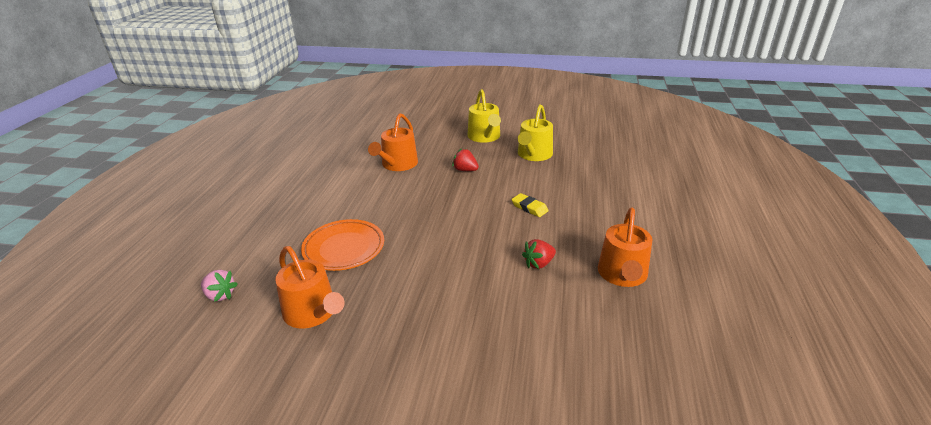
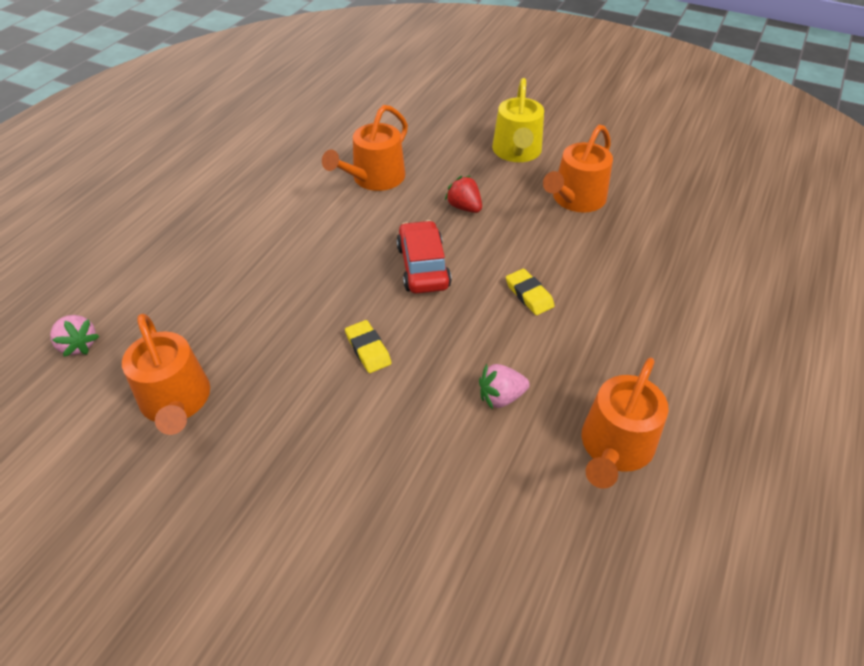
camera: 15 degrees right, 15 degrees up
(344, 248) = (251, 307): orange plate -> none
(438, 256) = (368, 349): none -> yellow eraser
(453, 205) = (423, 267): none -> red car
(533, 155) = (575, 199): yellow watering can -> orange watering can
(538, 264) = (501, 397): red strawberry -> pink strawberry

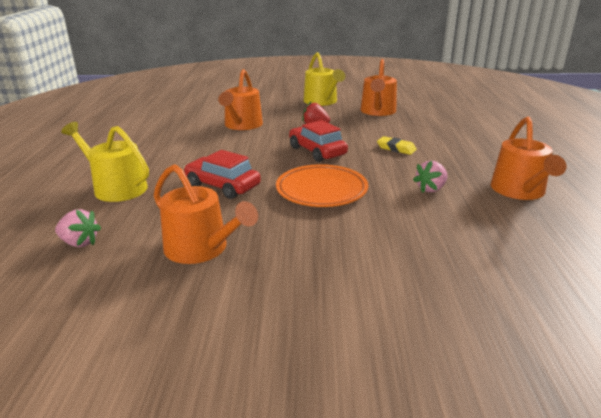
camera: 25 degrees left, 20 degrees down
(163, 262) = (116, 187): none -> yellow watering can
(268, 299) = (222, 186): none -> red car
(368, 349) = (321, 190): yellow eraser -> orange plate

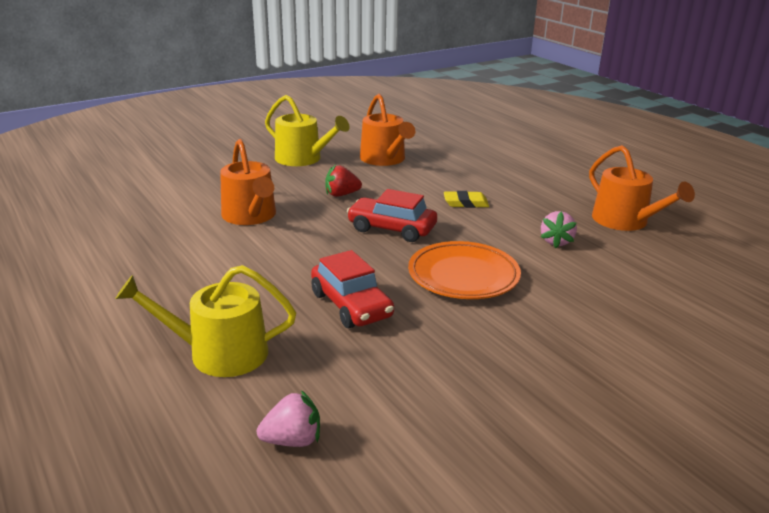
camera: 35 degrees left, 0 degrees up
(201, 249) = (442, 388): orange watering can -> none
(222, 186) = (351, 305): red car -> red car turned 120 degrees counterclockwise

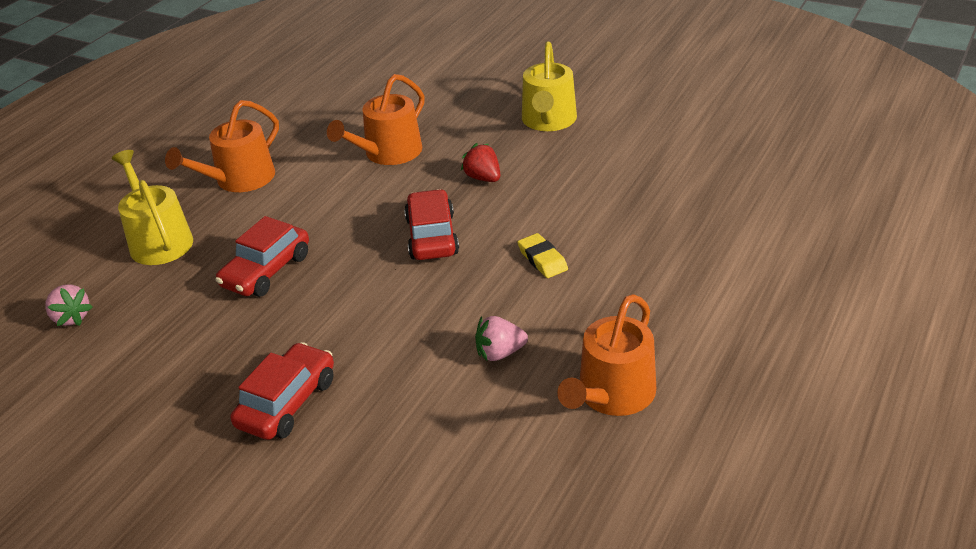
camera: 65 degrees right, 10 degrees up
(385, 159) = (607, 166): orange watering can -> orange watering can (239, 180)
(463, 276) = (366, 314): orange plate -> none
(549, 335) = (287, 403): none -> red car

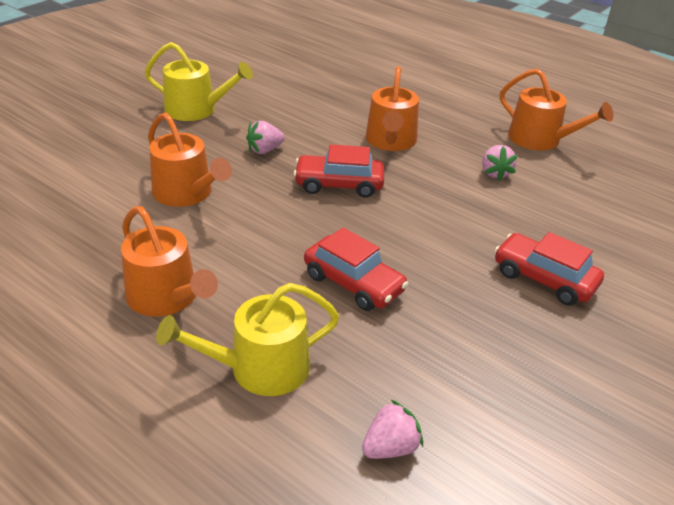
camera: 85 degrees left, 0 degrees up
(483, 178) = (264, 150): red strawberry -> pink strawberry
(542, 259) = (390, 141): yellow eraser -> orange watering can

